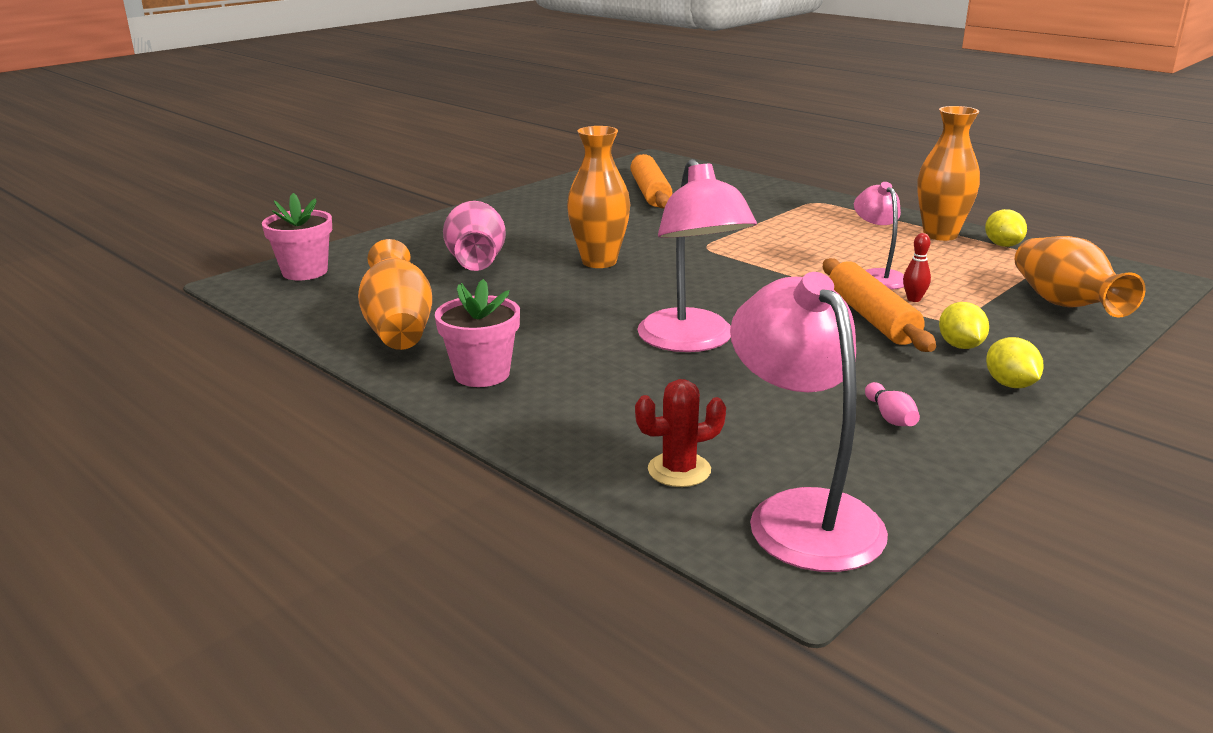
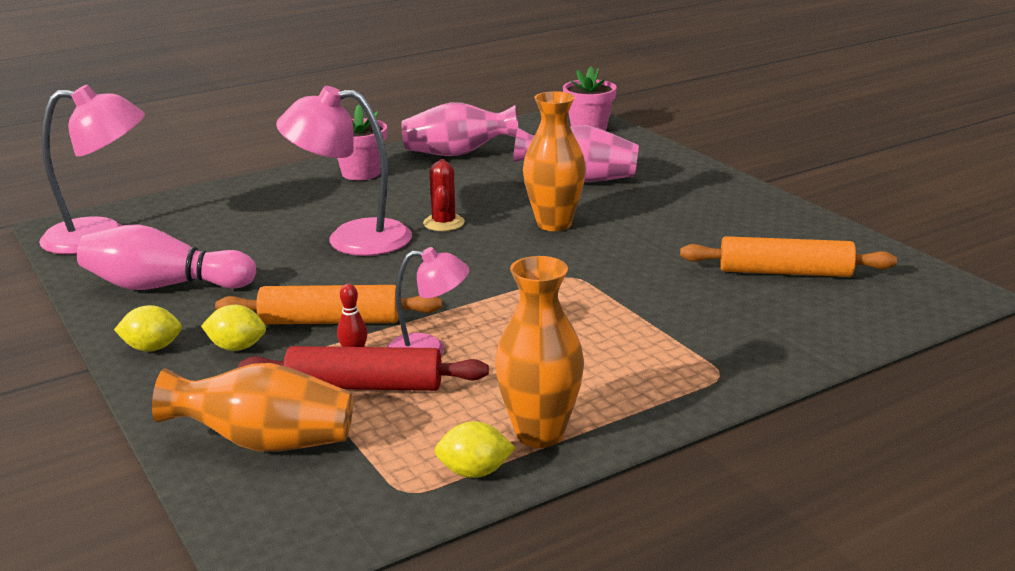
camera: 105 degrees right, 0 degrees up
(399, 327) = (457, 154): orange vase -> pink vase
(679, 470) = (183, 213): red cactus -> red cactus (444, 223)
(890, 417) = (164, 286): pink bowling pin -> pink bowling pin, size x2.46
(952, 288) = (364, 386): none -> red rolling pin

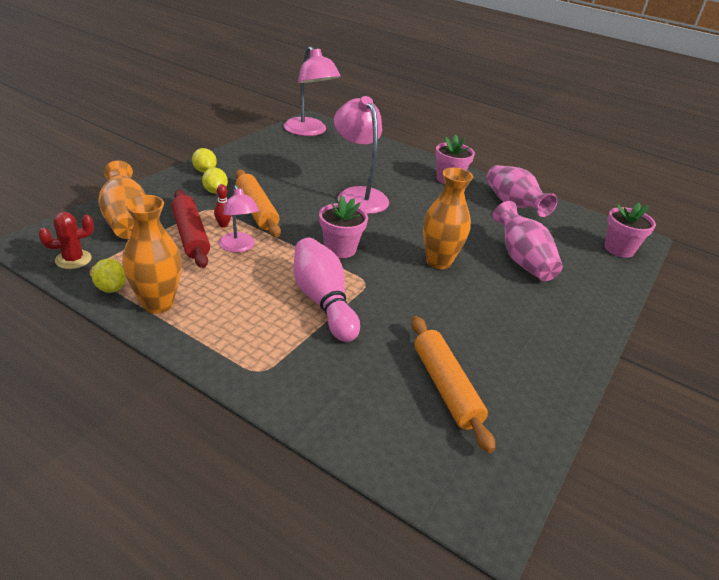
camera: 60 degrees right, 10 degrees up
(164, 286) = (268, 158): pink bowling pin -> pink bowling pin (323, 301)
(444, 223) = (404, 220): red cactus -> red cactus (73, 259)
(484, 277) = (340, 249): none -> pink flower pot

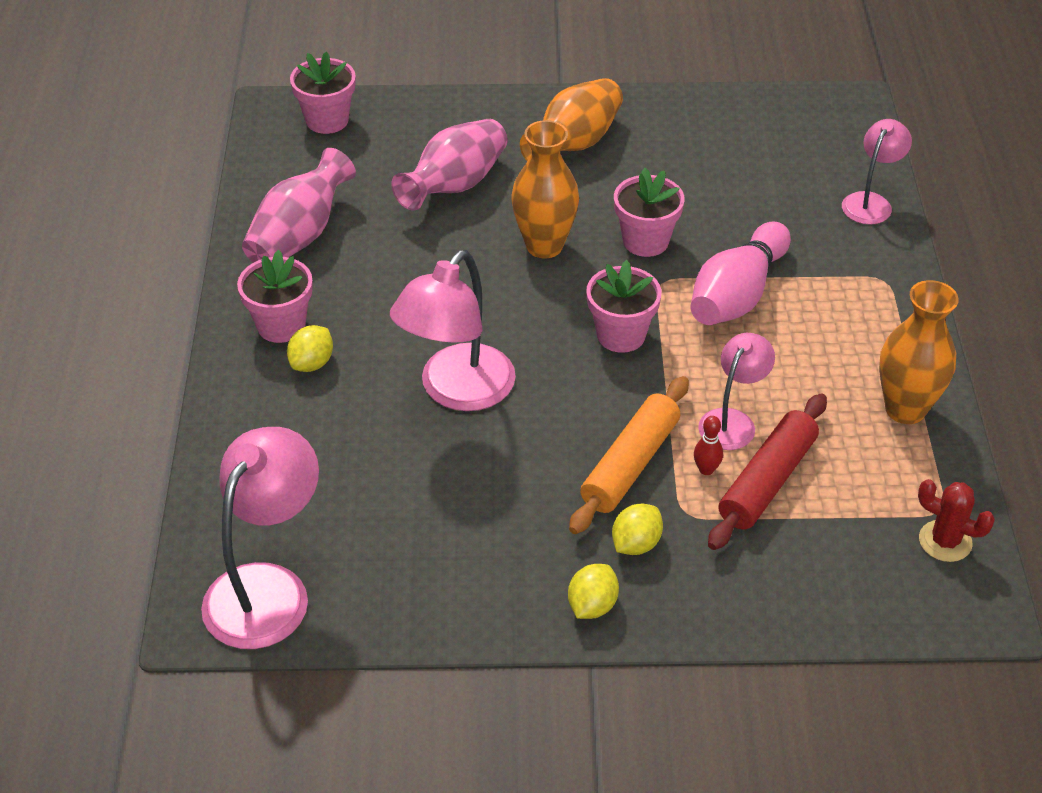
camera: 120 degrees left, 10 degrees up
(111, 288) = (936, 464): yellow lemon -> yellow lemon (312, 363)
(126, 220) = (820, 571): orange vase -> orange vase (574, 144)
(342, 425) = (871, 202): none -> pink lamp
(407, 296) = (645, 241): none -> pink flower pot
(445, 387) = (751, 165): orange rolling pin -> none

